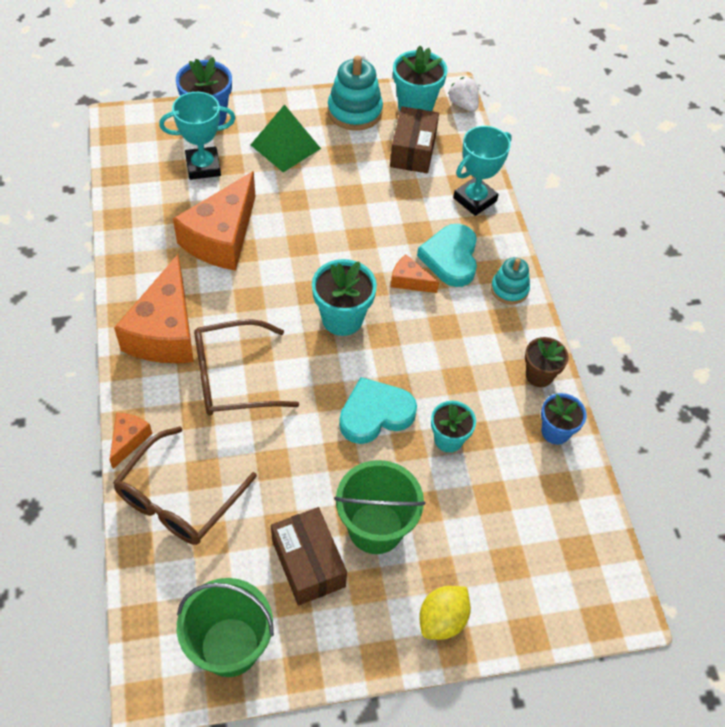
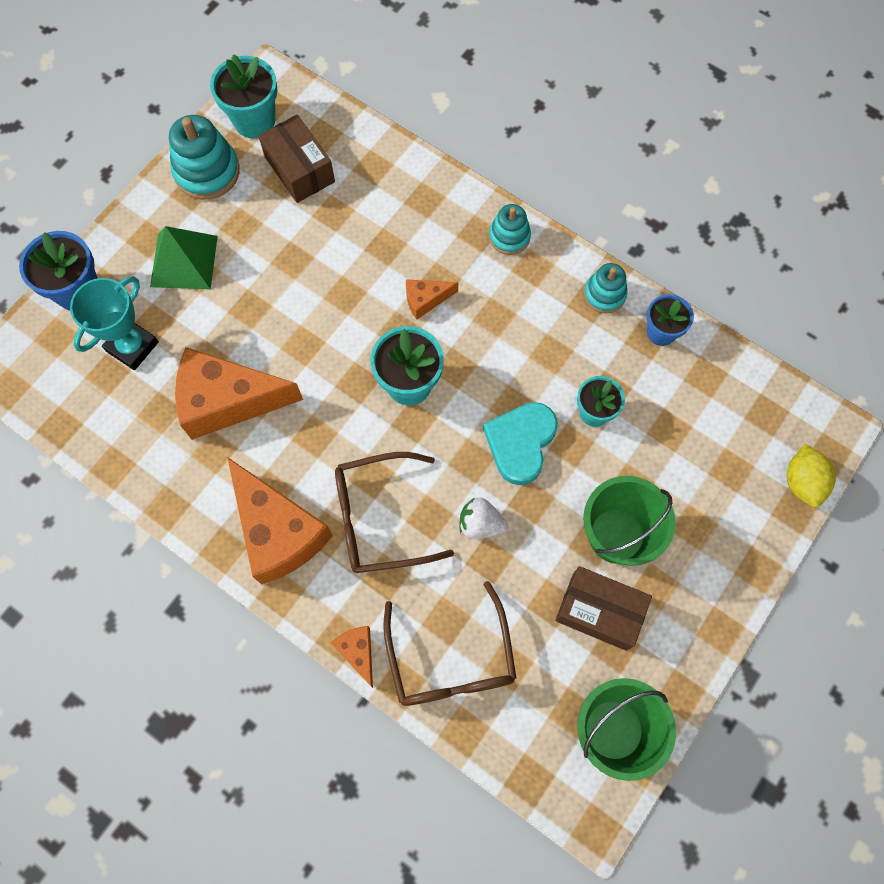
camera: 40 degrees left, 15 degrees up
(222, 237) = (227, 401): orange cheese -> orange cheese turned 105 degrees clockwise
(233, 377) = (379, 518): brown glasses -> brown glasses turned 45 degrees clockwise
(442, 620) = (730, 558): yellow lemon -> yellow lemon (802, 482)
(451, 258) = (436, 248): turquoise heart -> none
(463, 104) = (294, 84): white strawberry -> white strawberry (480, 524)
(474, 199) = (399, 174): turquoise trophy -> none
(539, 375) = (604, 294): brown flower pot -> turquoise stacking toy

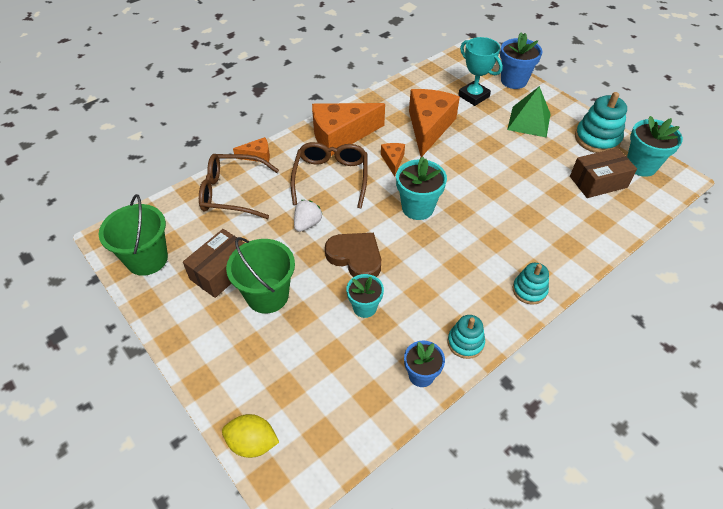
camera: 105 degrees right, 20 degrees down
(425, 300) = (481, 229): orange cheese -> orange cheese (393, 161)
(520, 443) = (355, 257): turquoise heart -> brown heart

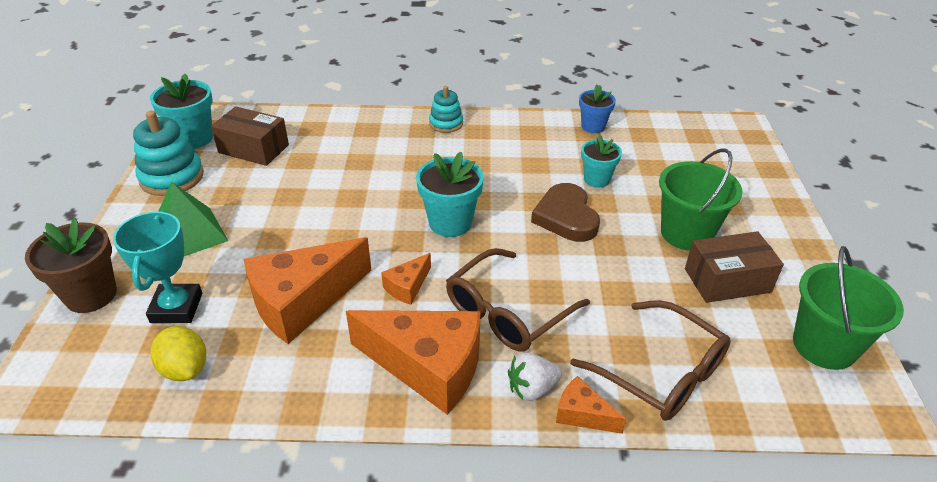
camera: 140 degrees left, 10 degrees down
(252, 443) = (757, 154): yellow lemon -> yellow lemon (185, 369)
(307, 223) = (588, 275): white strawberry -> white strawberry (532, 389)
(465, 342) = (538, 124): turquoise stacking toy -> none
(513, 81) = (91, 295): blue flower pot -> brown flower pot

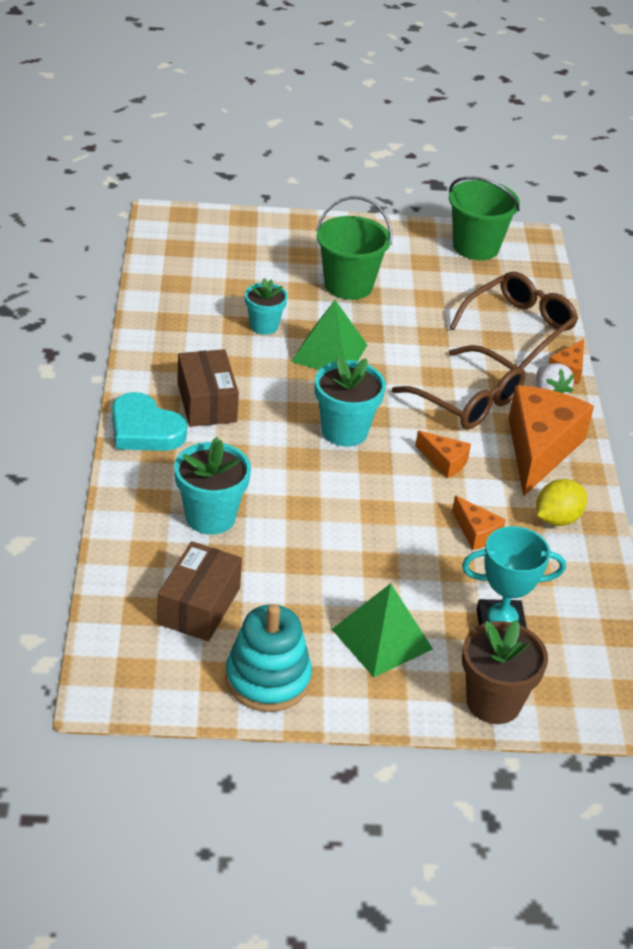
camera: 95 degrees left, 0 degrees up
(185, 369) = (575, 604): yellow lemon -> yellow lemon (557, 519)
(193, 138) = (170, 675): turquoise flower pot -> turquoise flower pot (210, 517)
(302, 302) = (476, 532): orange cheese -> orange cheese, size x0.46
(446, 123) = (144, 429): turquoise stacking toy -> turquoise heart
(566, 217) = (329, 353): brown heart -> green pyramid
(593, 126) = (158, 315): blue flower pot -> none
(727, 280) = (409, 276): brown box -> brown box (206, 402)

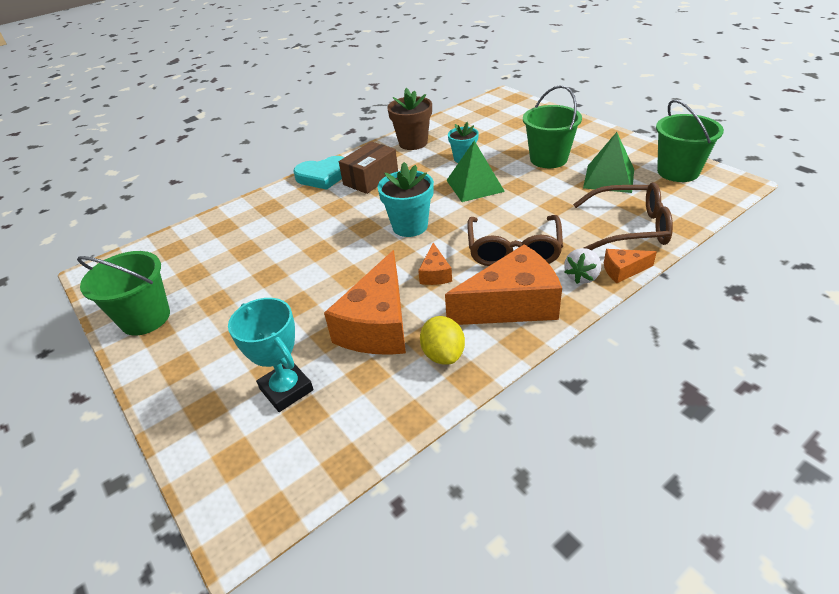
camera: 60 degrees right, 0 degrees up
(144, 429) = (323, 176): turquoise heart -> turquoise heart turned 105 degrees counterclockwise
(199, 606) = (192, 263): brown box -> none
(210, 517) = (273, 228): turquoise flower pot -> none
(268, 679) = (145, 318): turquoise stacking toy -> green bucket
(382, 639) = (222, 342): green pyramid -> green pyramid (609, 178)
(476, 532) = (378, 325): orange cheese -> orange cheese, size x2.15
(493, 702) = (195, 431): brown flower pot -> brown flower pot (413, 143)
(557, 519) = (443, 354): yellow lemon -> yellow lemon turned 60 degrees clockwise

